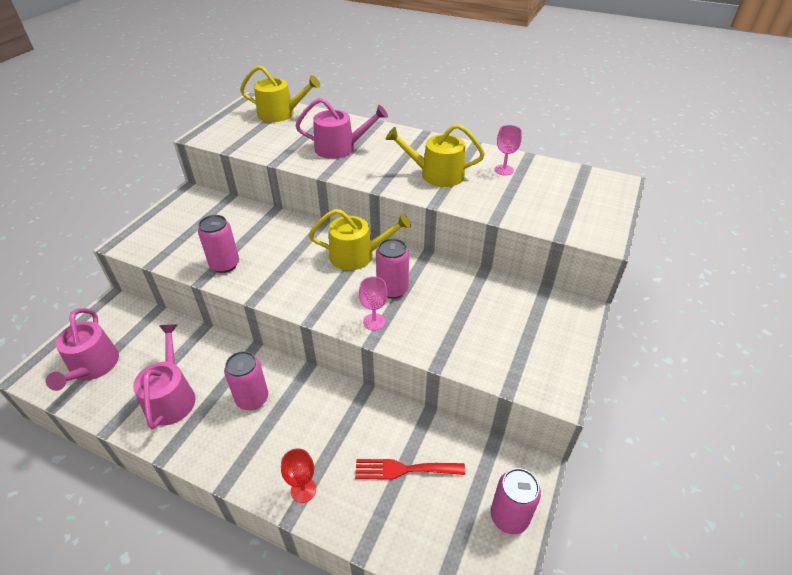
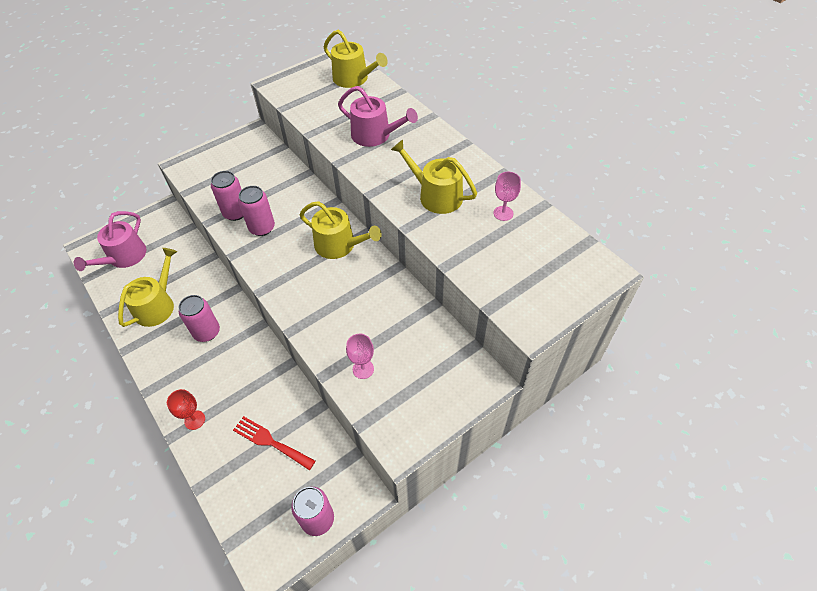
camera: 30 degrees right, 10 degrees up
(171, 397) = (157, 305): pink watering can -> yellow watering can
(374, 322) = (307, 313): pink goblet -> pink goblet (363, 369)
(392, 289) = (343, 290): pink can -> pink can (262, 228)

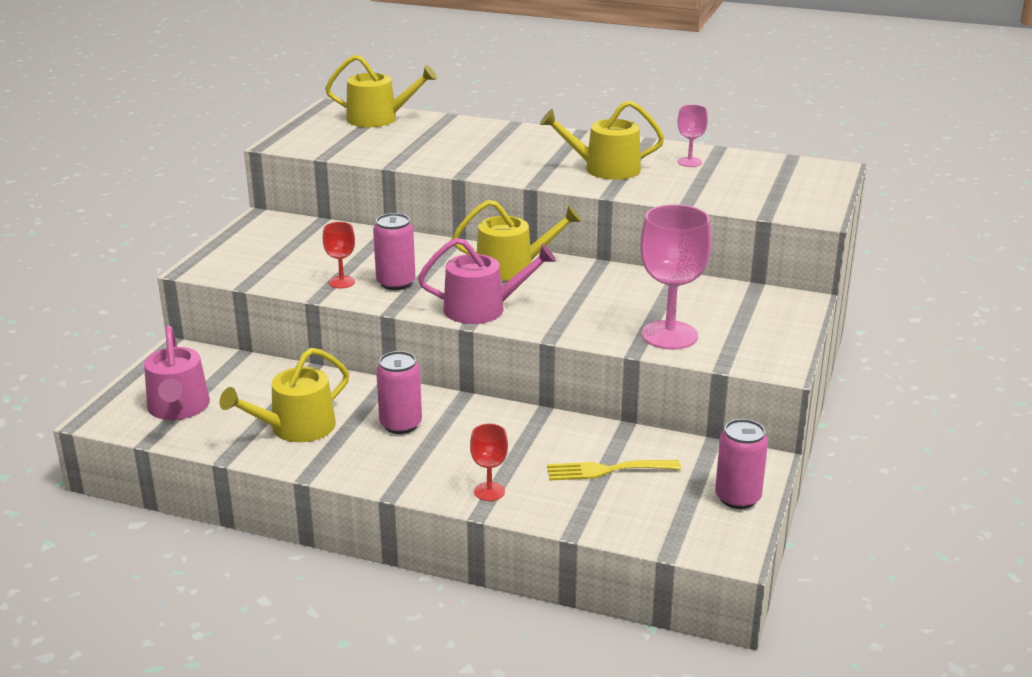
camera: 35 degrees left, 25 degrees down
(157, 305) = (295, 428): yellow watering can -> yellow watering can turned 120 degrees counterclockwise
(235, 213) = (341, 282): pink can -> red goblet
(270, 442) = (606, 470): red fork -> yellow fork
(363, 369) = (669, 335): pink goblet -> pink goblet, size x1.99
(375, 135) = (473, 149): pink watering can -> pink watering can (483, 309)

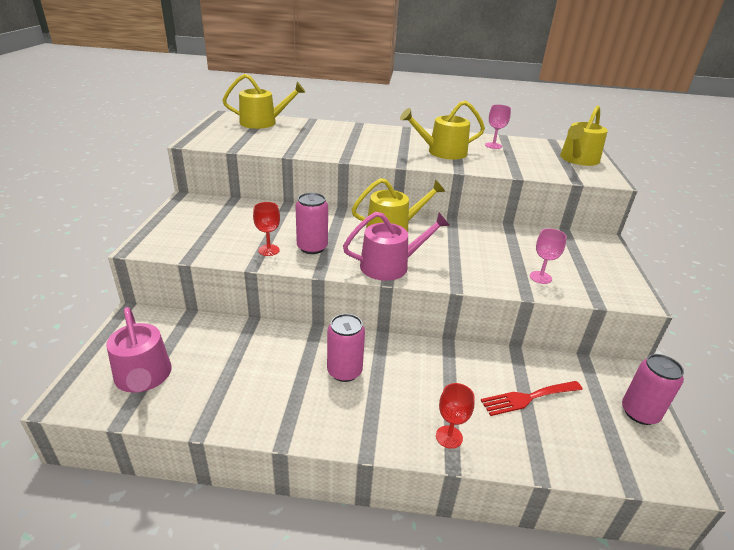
camera: 15 degrees left, 5 degrees up
(295, 428) = (256, 387): yellow watering can -> yellow watering can (578, 160)
(606, 470) = (528, 398): yellow fork -> red fork
(669, 335) = (540, 277): pink goblet -> pink goblet, size x0.50

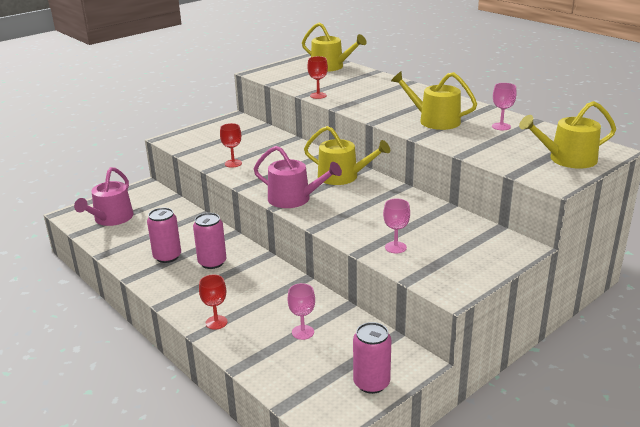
camera: 45 degrees right, 5 degrees down
(304, 152) = (318, 95): none -> red goblet
(312, 247) = (262, 171): pink can -> pink can (167, 256)
(528, 398) = (303, 332): red fork -> pink goblet

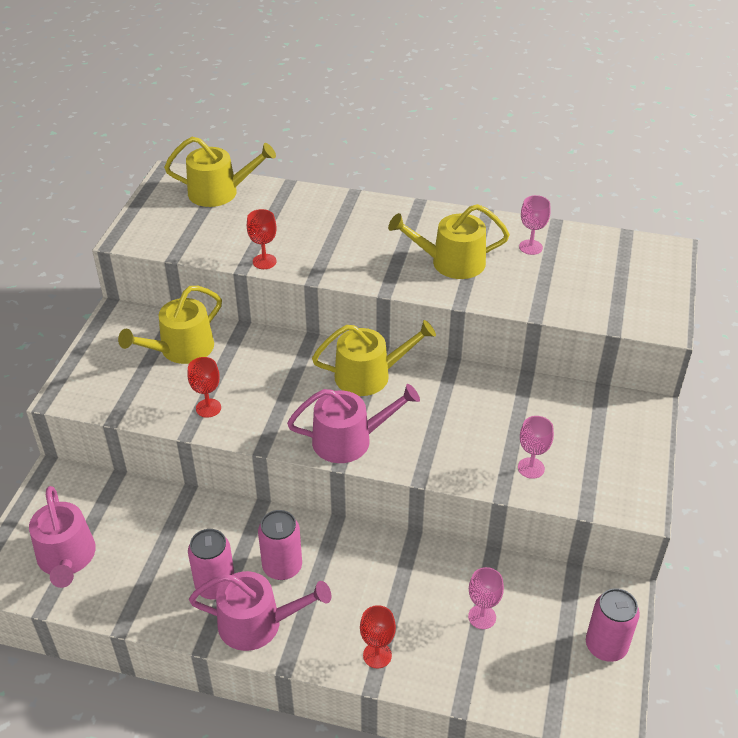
camera: 35 degrees left, 15 degrees up
(169, 281) = (258, 623): none -> pink watering can
(567, 159) = (641, 281): yellow watering can -> yellow watering can (181, 349)

